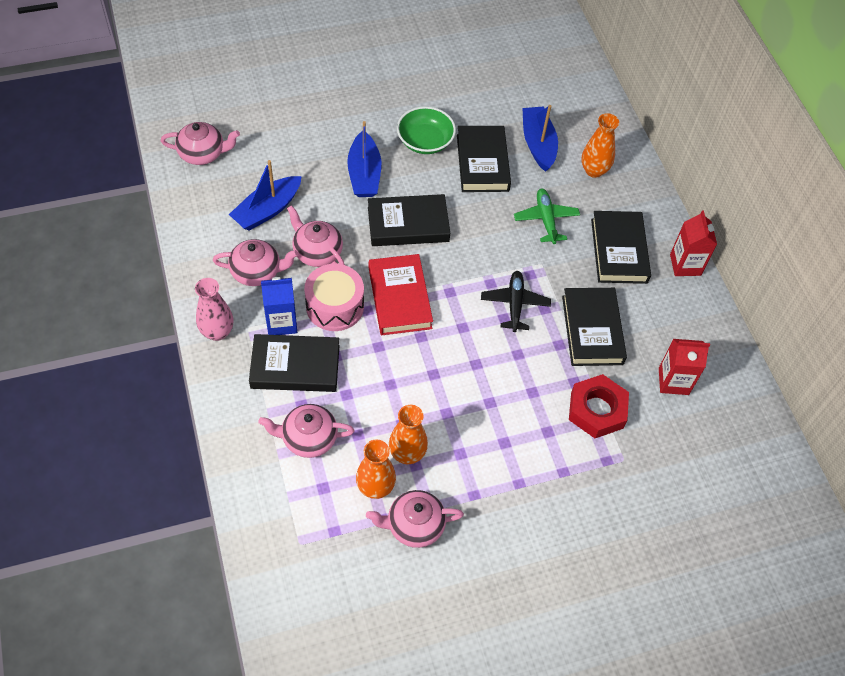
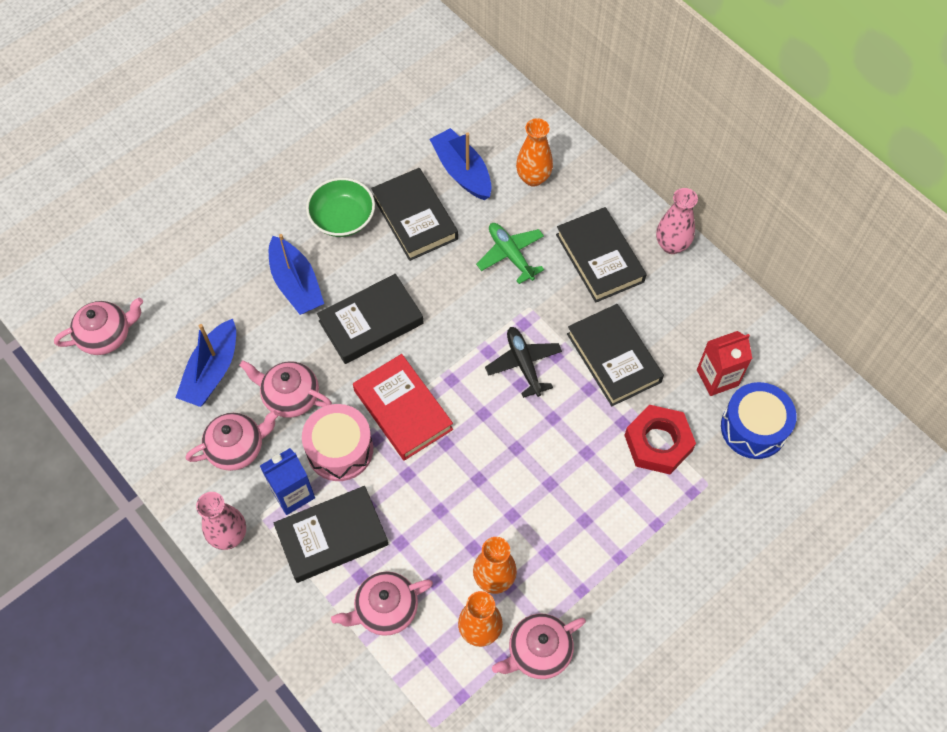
camera: 20 degrees left, 5 degrees up
(685, 265) = (671, 245): red carton -> pink vase
(685, 433) = (753, 428): none -> blue drum

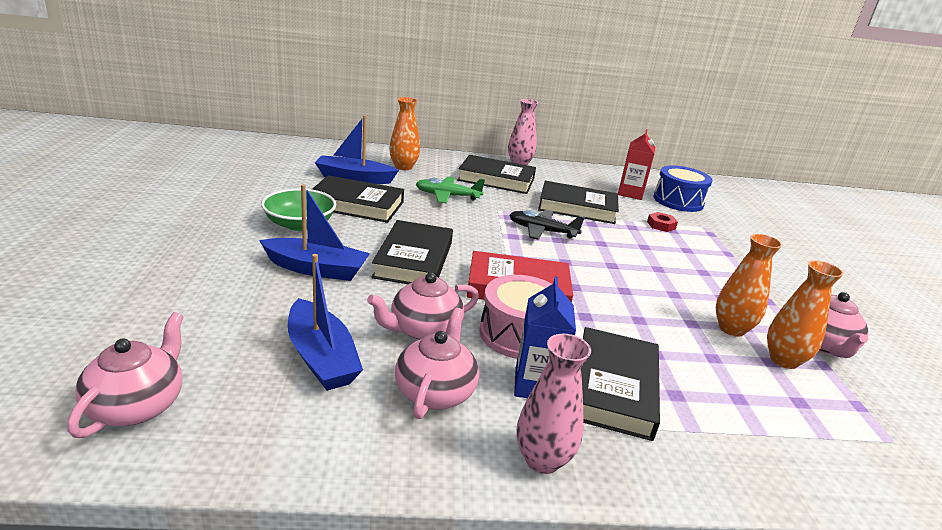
camera: 55 degrees left, 35 degrees down
(385, 609) = (728, 399): pink teapot -> none
(658, 443) = (661, 225): red nut -> red nut, size x0.50

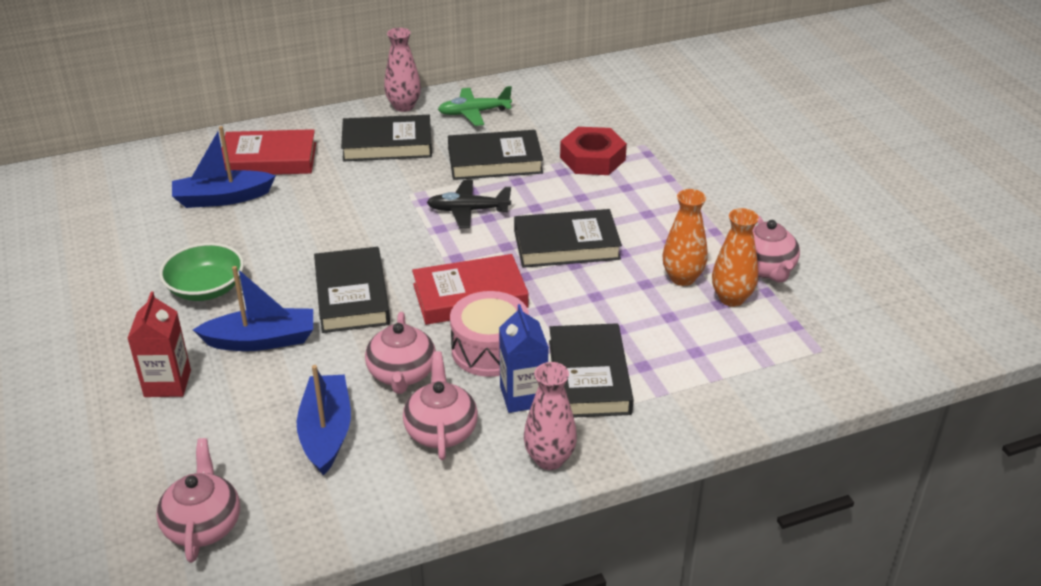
camera: 15 degrees left, 10 degrees up
(321, 357) = (326, 432): blue boat -> blue boat turned 135 degrees counterclockwise
(356, 205) = (249, 239): black book -> black book (566, 245)
(403, 167) = (269, 159): orange vase -> red book
(423, 329) = (402, 374): pink teapot -> pink teapot turned 45 degrees counterclockwise
(447, 196) = (343, 191): green plane -> green plane (474, 113)
(630, 193) = (548, 116): red carton -> red carton (167, 383)
(661, 225) = (592, 158): red nut -> red nut, size x1.99
(678, 201) = (604, 111): blue drum -> none

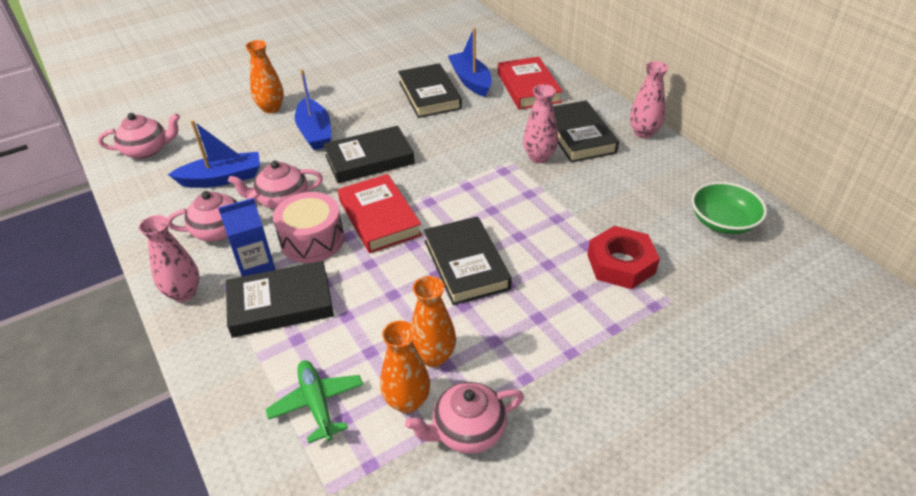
camera: 80 degrees right, 5 degrees up
(167, 383) = (271, 108): red carton -> orange vase
(206, 288) = (366, 99): green bowl -> green bowl (723, 222)
(412, 175) = (539, 157): none -> pink vase
(468, 210) = (498, 196): black plane -> none
(474, 113) = (658, 173): green plane -> green plane (317, 403)
(495, 161) = (583, 199): black book -> black book (429, 95)

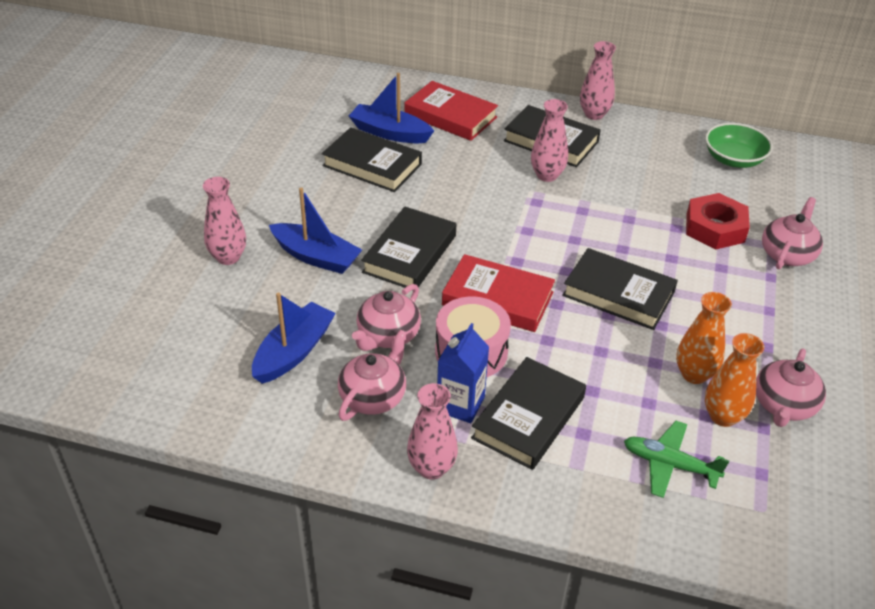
camera: 45 degrees left, 0 degrees up
(147, 150) = (156, 374): pink teapot -> pink teapot (787, 254)
(271, 108) = (228, 257): orange vase -> pink vase

